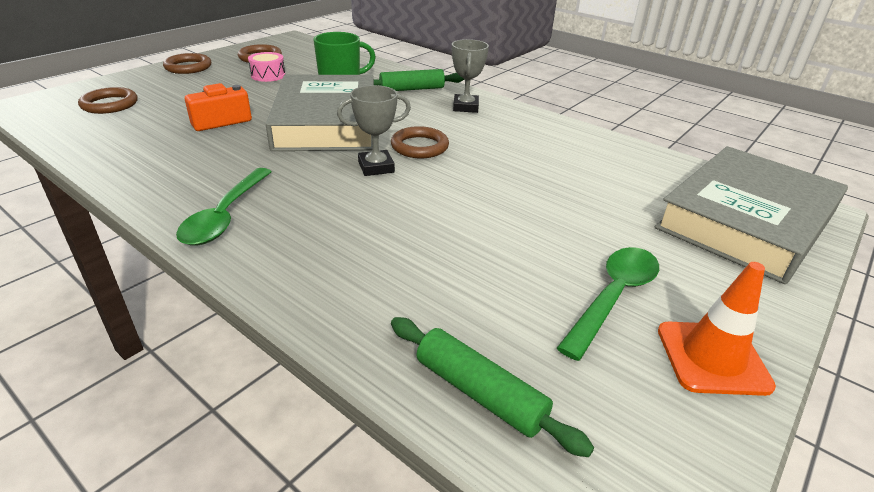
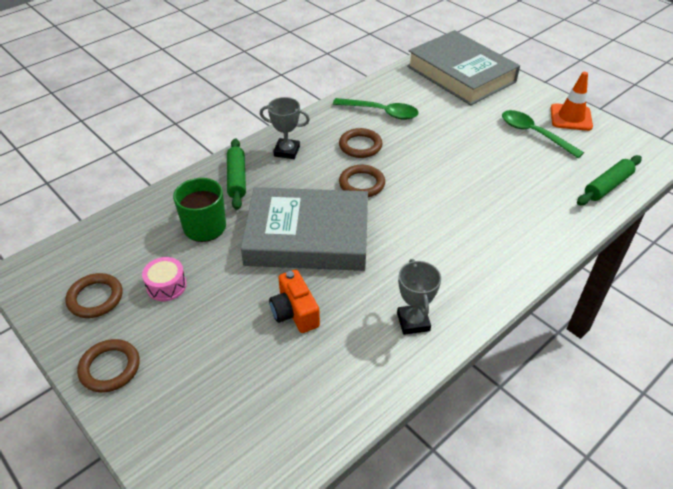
camera: 80 degrees left, 10 degrees up
(109, 104) = (229, 423): brown ring -> brown ring (360, 146)
(225, 216) = (469, 288): green spoon -> green spoon (381, 112)
(376, 167) = (395, 209): grey trophy -> grey trophy (413, 322)

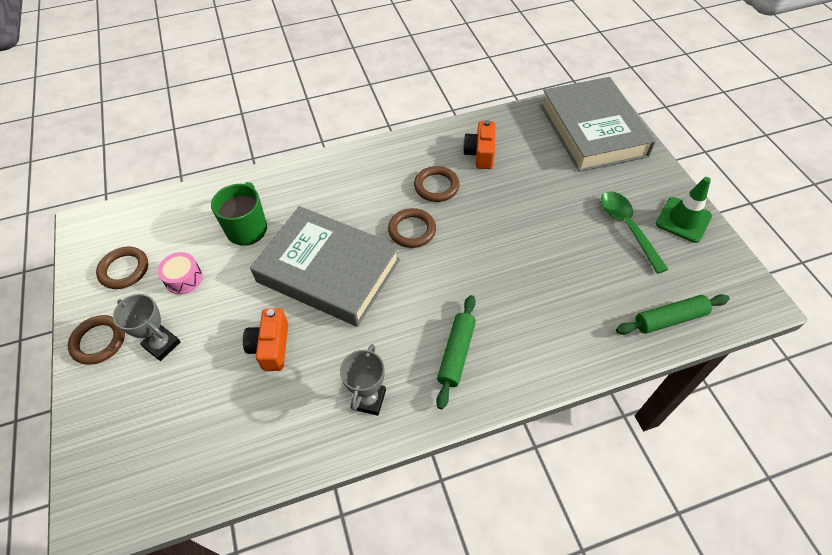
camera: 25 degrees right, 10 degrees up
(237, 179) = (302, 187): green rolling pin -> green rolling pin (456, 353)
(287, 151) = (364, 171): grey trophy -> grey trophy (162, 344)
(381, 112) = (480, 153): green spoon -> orange camera
(571, 117) = (683, 220): orange traffic cone -> green traffic cone

